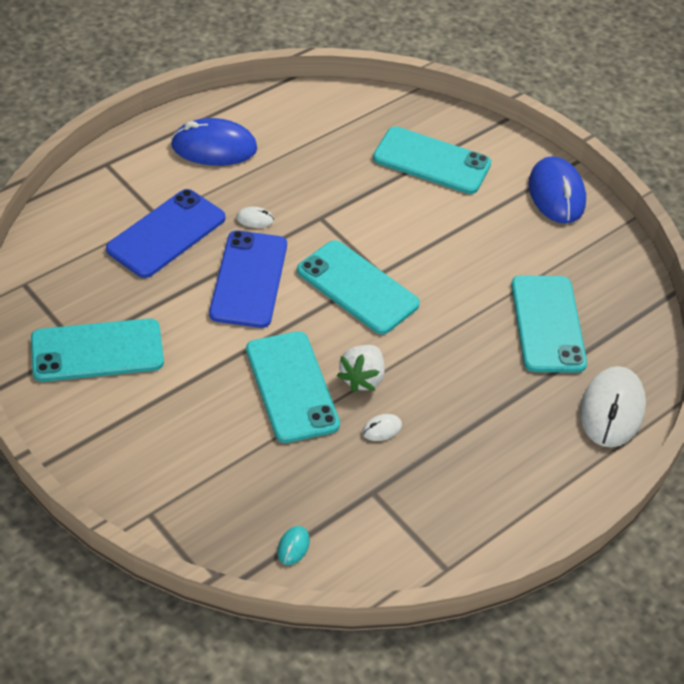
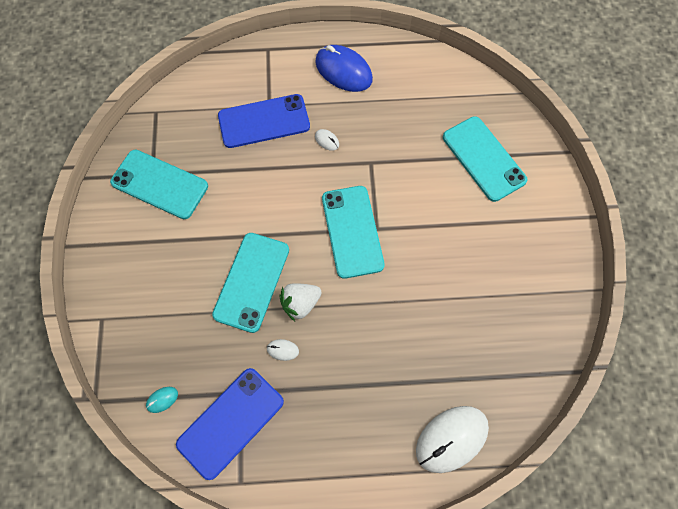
camera: 40 degrees right, 20 degrees up
(249, 279) = (288, 184): blue phone -> blue phone (231, 422)
(547, 324) = (461, 339): turquoise phone -> none
(556, 194) = (555, 236): blue mouse -> none

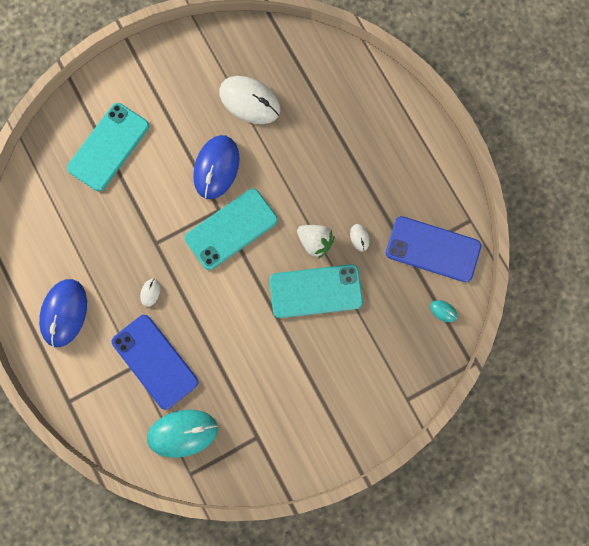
camera: 115 degrees left, 10 degrees up
(160, 184) = (264, 423): turquoise phone -> none
(192, 119) = (182, 433): none -> turquoise mouse
(421, 243) = (216, 168): none -> blue mouse
(451, 438) = (364, 85): white mouse -> white mouse (249, 101)

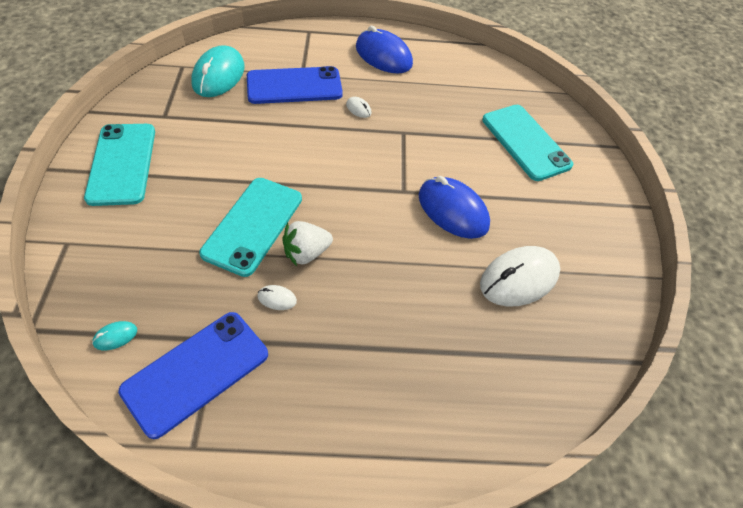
camera: 115 degrees right, 25 degrees down
(231, 229) = (376, 190): turquoise phone -> turquoise phone (122, 164)

